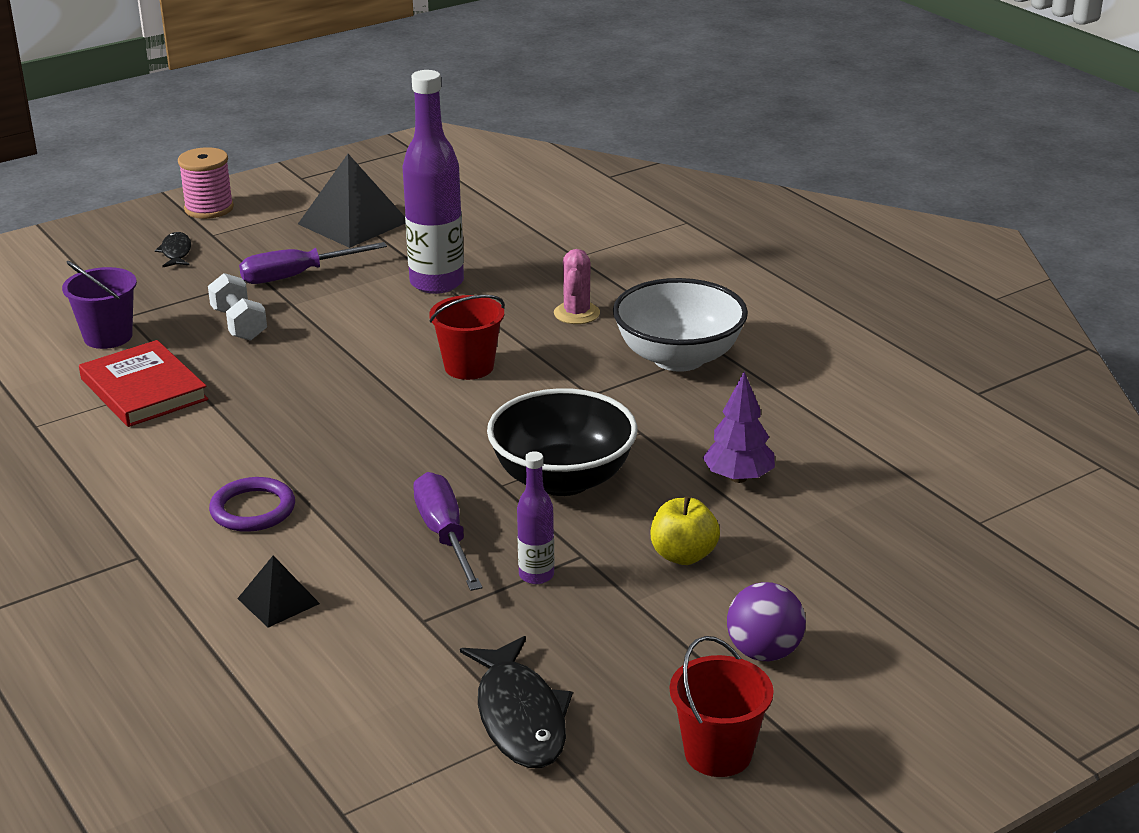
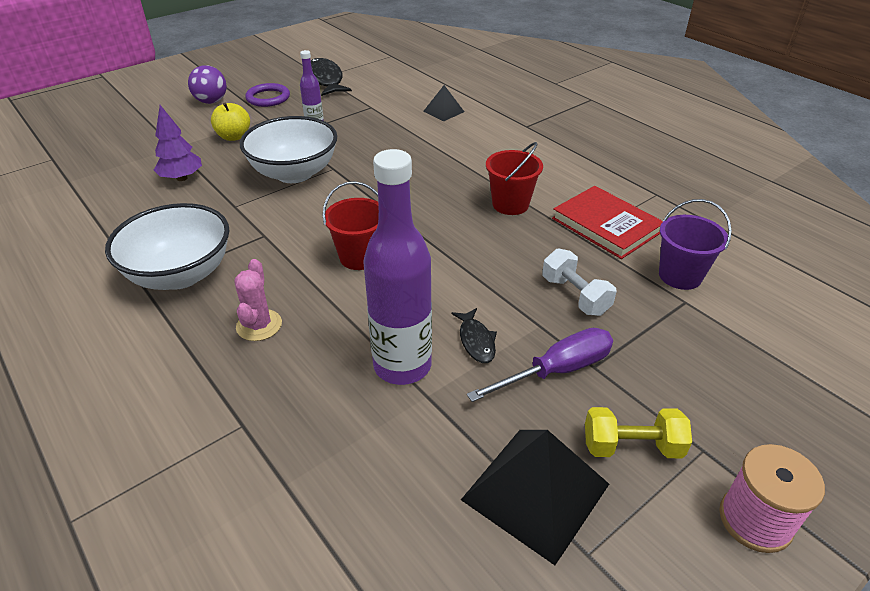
camera: 175 degrees right, 10 degrees up
(176, 252) = (719, 408): black fish -> black fish (476, 341)
(253, 509) = (478, 150): purple ring -> purple ring (268, 98)
(266, 237) = (631, 446): none -> yellow dumbbell
(445, 535) = (365, 141): purple screwdriver -> none
(562, 479) = (294, 173): black bowl -> white bowl
(718, 753) = (246, 73): red bucket -> red bucket (510, 204)

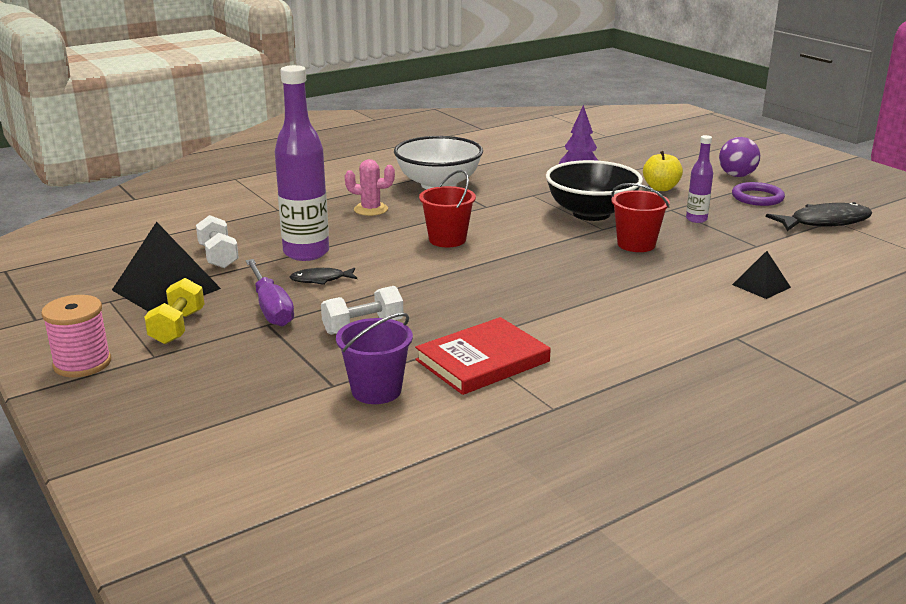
camera: 95 degrees right, 15 degrees down
(294, 173) = (591, 213): white bowl -> black bowl
(421, 457) = (218, 256): none -> white dumbbell
(510, 204) = (531, 310): red bucket -> red bucket (636, 244)

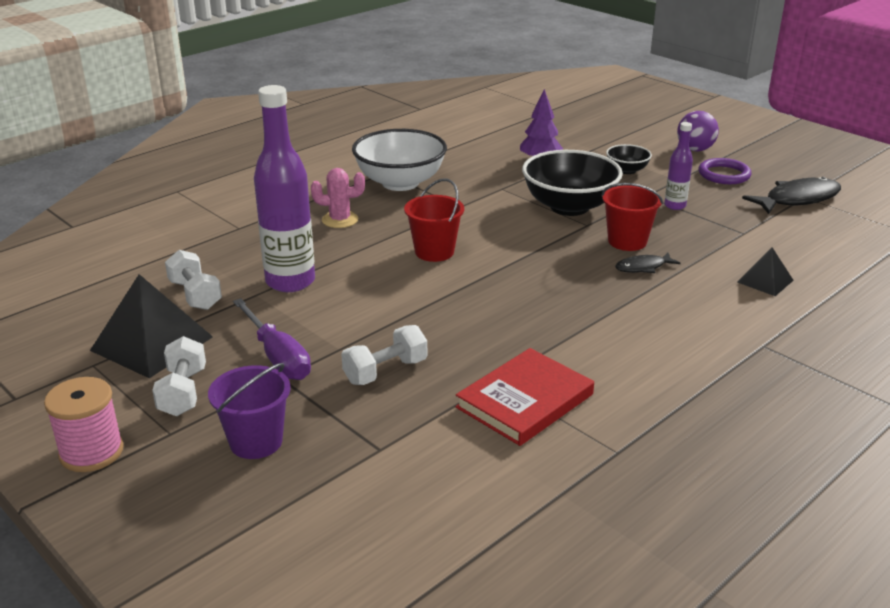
camera: 10 degrees left, 5 degrees up
(177, 327) = (183, 392): yellow dumbbell -> white dumbbell
(321, 279) = (318, 315): black fish -> black fish (643, 267)
(376, 390) = (428, 451): purple bucket -> purple bucket (256, 442)
(661, 188) = (627, 170): yellow apple -> black bowl

